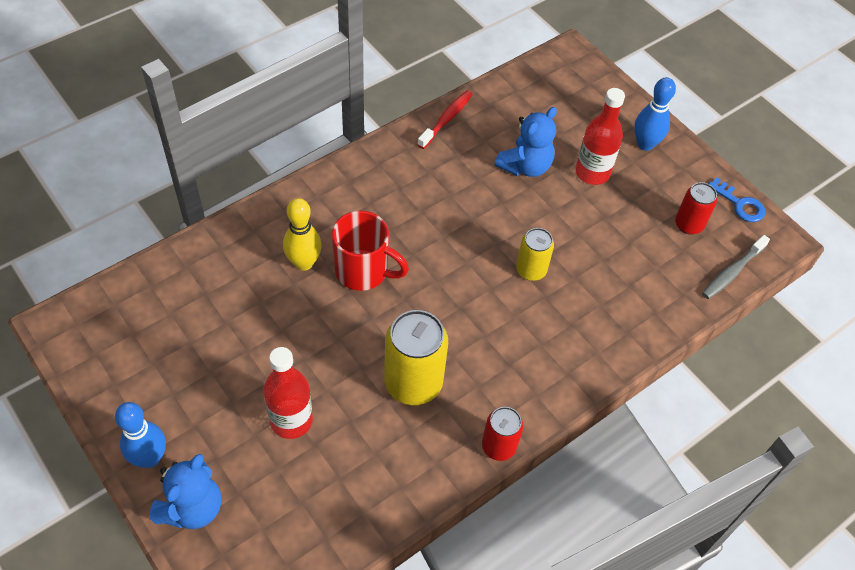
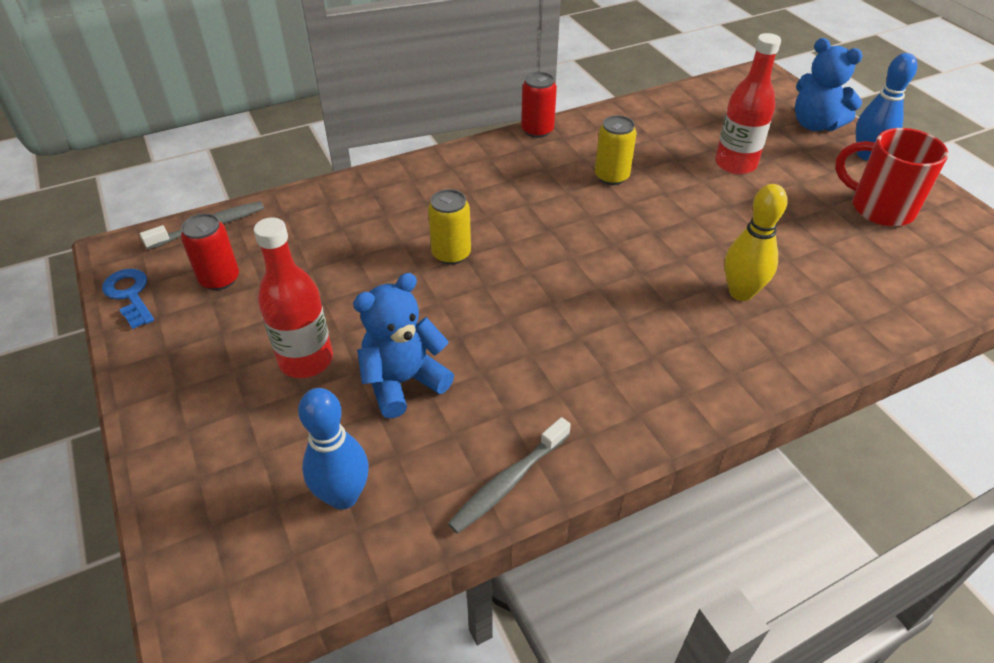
camera: 165 degrees left, 10 degrees down
(192, 507) = (815, 124): blue teddy bear -> blue teddy bear turned 90 degrees counterclockwise
(363, 271) = (662, 275): red mug -> red mug (879, 208)
(413, 383) = (611, 176): yellow can -> yellow can, size x0.58
(446, 119) = (508, 482): red toothbrush -> grey toothbrush
(645, 144) = (194, 394): blue bowling pin -> blue bowling pin (343, 496)

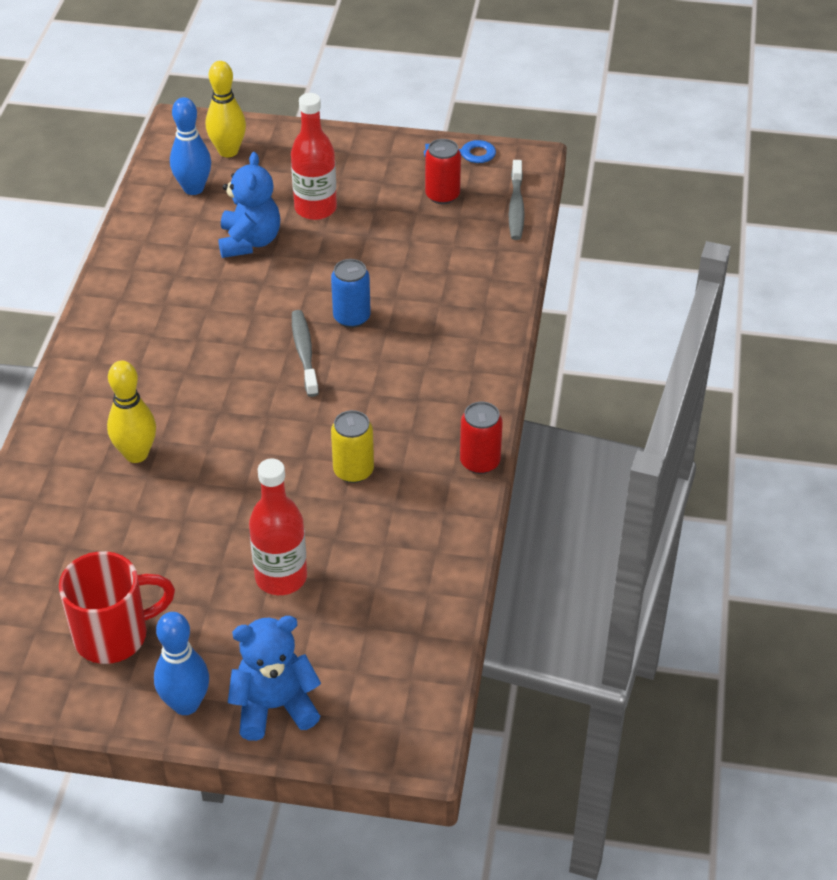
camera: 125 degrees right, 0 degrees up
(238, 510) = (228, 151): none -> yellow bowling pin
(451, 254) = (351, 317): yellow can -> blue can
(508, 482) = (128, 251): grey toothbrush -> grey toothbrush (304, 352)

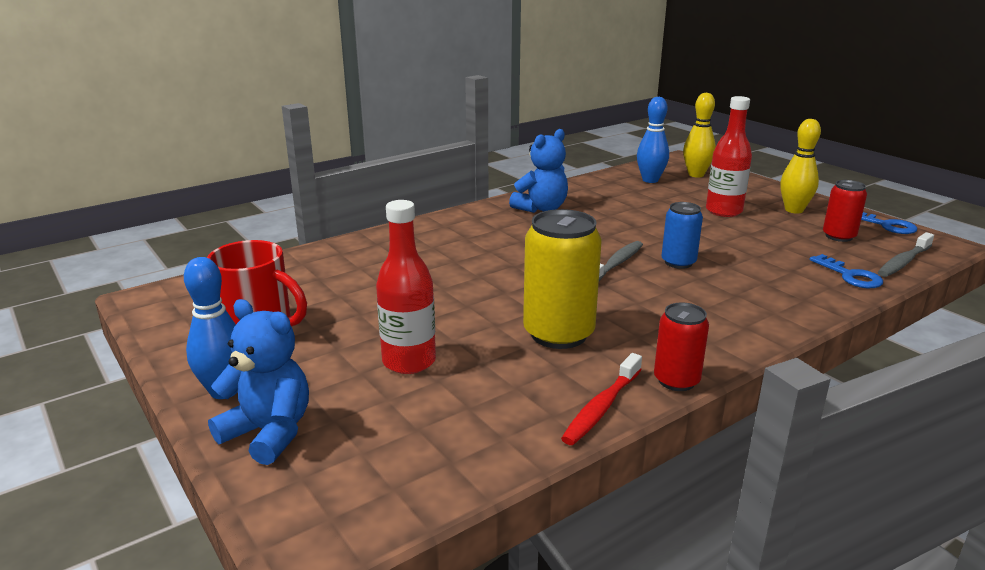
camera: 45 degrees right, 20 degrees down
(136, 454) = (429, 260): yellow bowling pin -> yellow bowling pin (794, 210)
(249, 242) = (654, 208): blue teddy bear -> blue teddy bear (541, 208)
(353, 471) = (558, 334): yellow can -> yellow can, size x1.71
(459, 522) = (601, 407): none -> red toothbrush
(493, 253) = (850, 276): none -> blue key

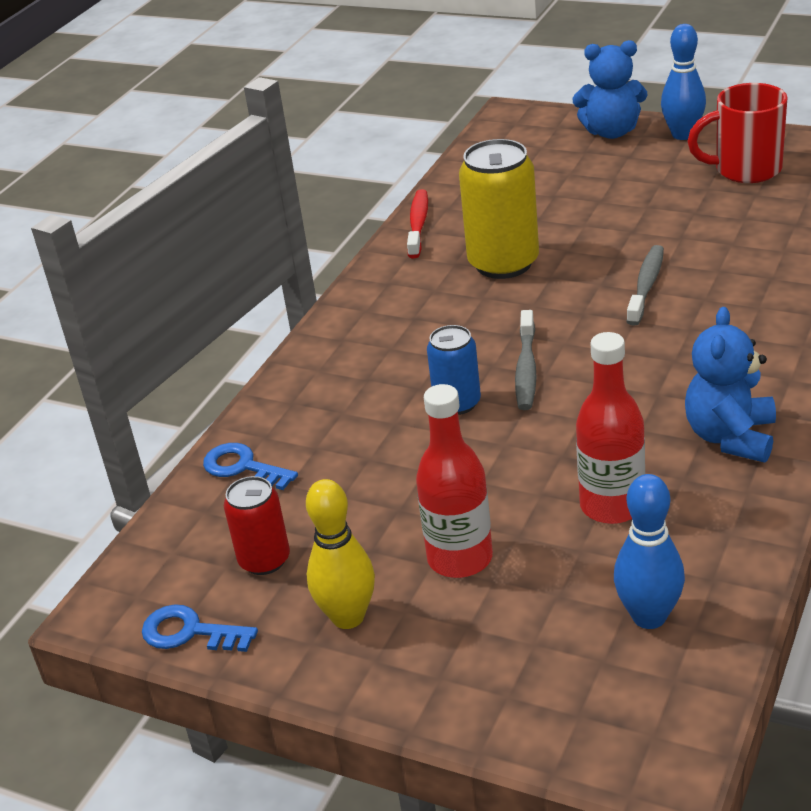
camera: 155 degrees right, 10 degrees up
(409, 361) = (592, 197): red bottle -> red bottle (612, 506)
(676, 380) = (376, 264): red can -> none
(696, 175) = (581, 687): yellow bowling pin -> none
(903, 262) = (173, 529): grey toothbrush -> grey toothbrush (646, 285)

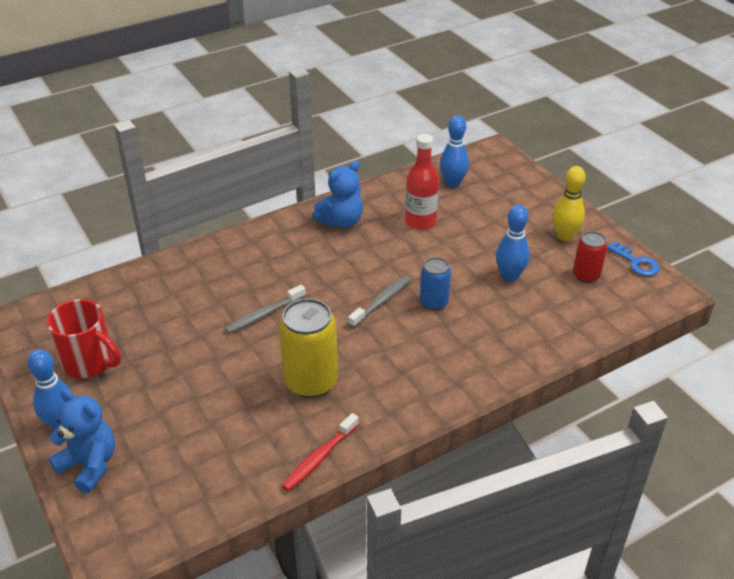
camera: 150 degrees left, 5 degrees up
(243, 467) = (569, 328): blue key -> none
(384, 494) = (509, 276): none -> blue bowling pin
(460, 558) = (501, 234): red bottle -> none

